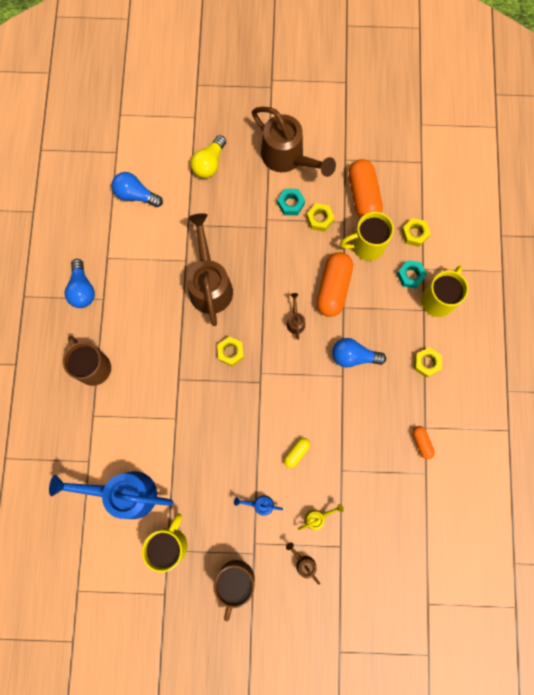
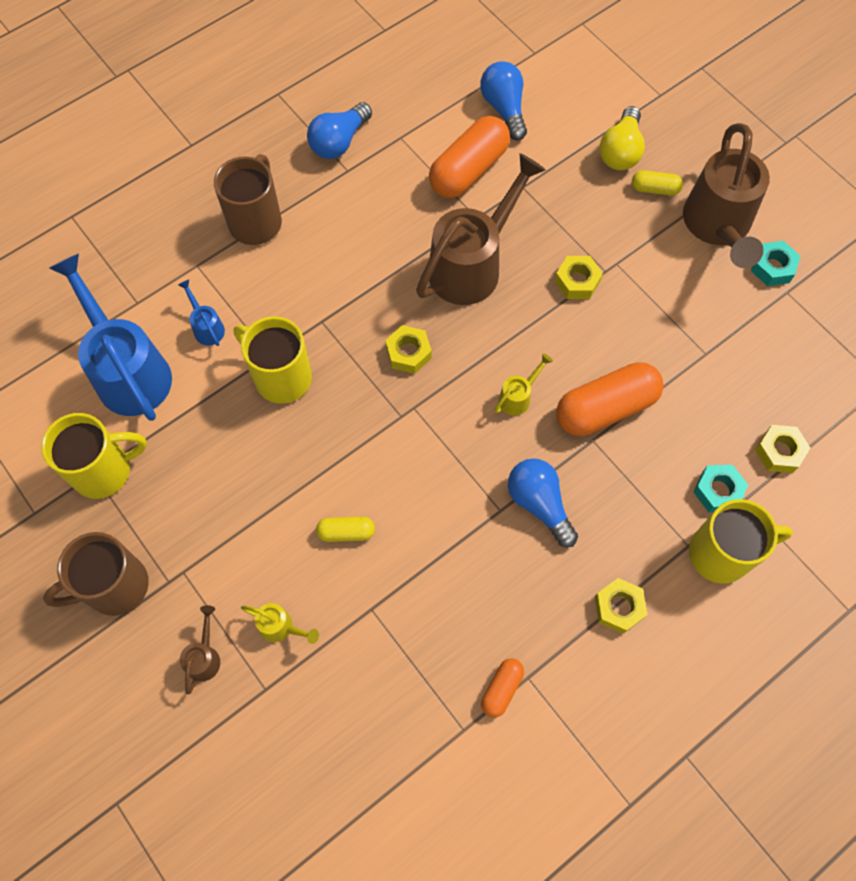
camera: 50 degrees right, 10 degrees down
(209, 163) = (620, 151): yellow light bulb -> yellow light bulb turned 60 degrees counterclockwise
(243, 167) = (654, 189): none -> yellow capsule
(260, 504) = (240, 539): blue watering can -> blue watering can (207, 327)
(290, 204) = (663, 275): turquoise nut -> turquoise nut (772, 267)
(295, 321) = (518, 397): brown watering can -> yellow watering can
(319, 219) = (679, 322): yellow nut -> yellow nut (577, 281)
(363, 196) = (763, 349): orange capsule -> orange capsule (468, 170)
(366, 245) = (702, 404): yellow mug -> yellow mug (281, 377)

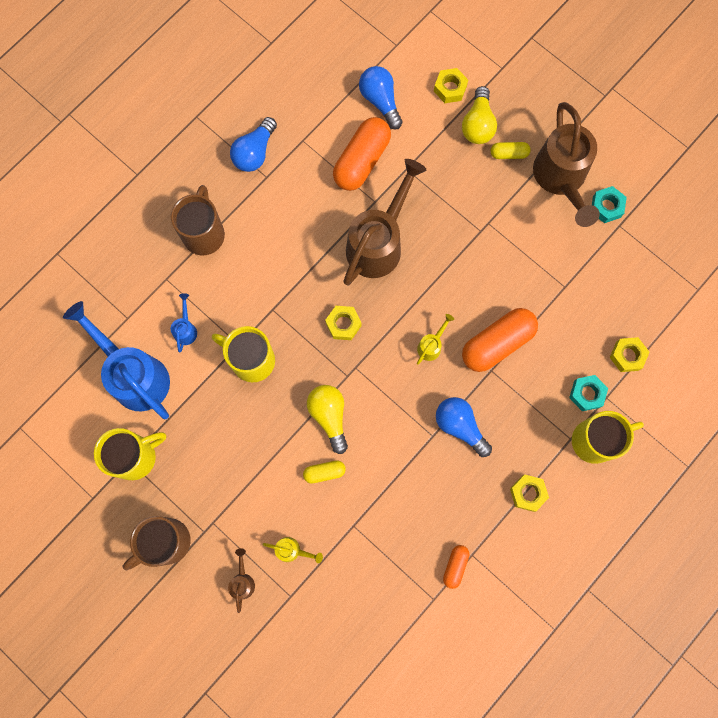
camera: 10 degrees left, 10 degrees up
(207, 327) = (186, 329): blue watering can -> blue watering can turned 45 degrees clockwise
(367, 462) = (329, 416): none -> yellow light bulb
(577, 281) = (461, 243): yellow nut -> yellow nut (450, 88)

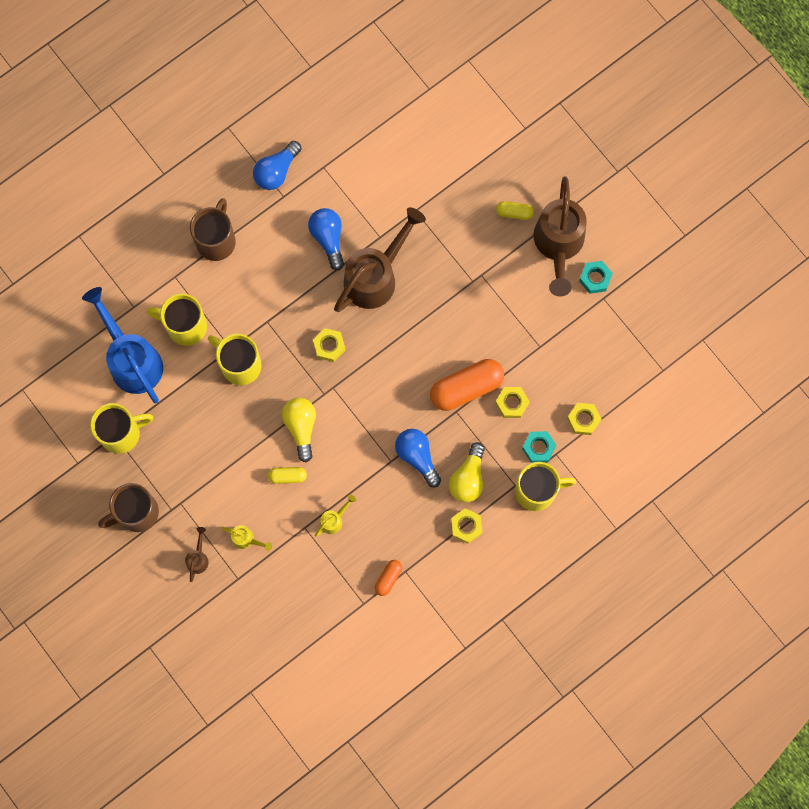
camera: 10 degrees right, 0 degrees up
(186, 329) = (185, 326): blue watering can -> yellow mug
(362, 161) = (375, 196): orange capsule -> none
(380, 101) = (403, 141): blue light bulb -> blue light bulb (328, 238)
(431, 345) = (406, 379): yellow watering can -> yellow watering can (334, 520)
(450, 88) = (471, 140): yellow nut -> yellow nut (512, 403)
(478, 124) = (491, 179): yellow light bulb -> yellow light bulb (468, 478)

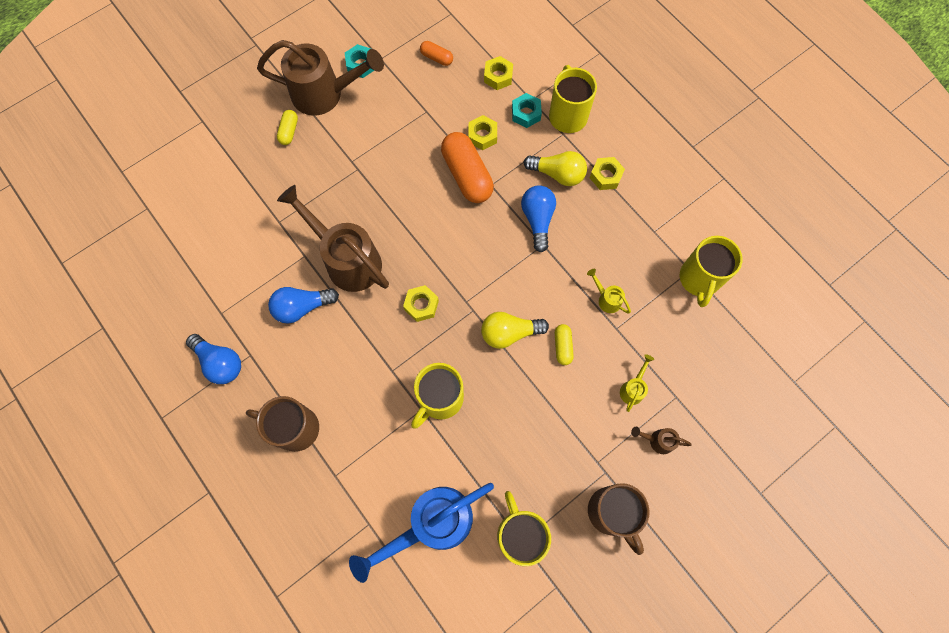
camera: 90 degrees left, 5 degrees down
(185, 326) = (394, 462): yellow mug -> yellow mug (699, 279)
(388, 578) = (662, 247): orange capsule -> orange capsule (436, 58)
(417, 457) = (538, 220): blue light bulb -> blue light bulb turned 120 degrees clockwise

